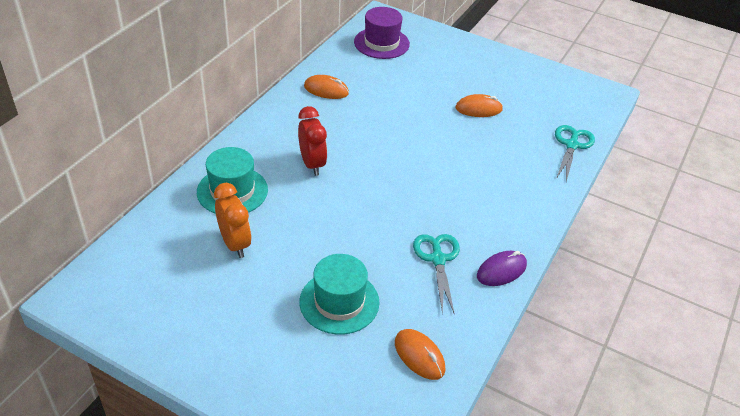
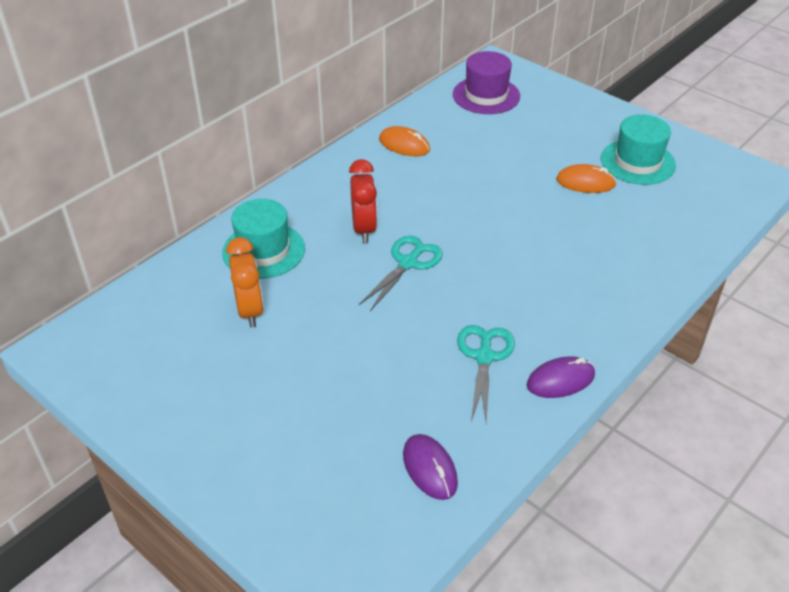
camera: 15 degrees right, 0 degrees up
(339, 302) = (351, 392): turquoise hat -> turquoise hat (637, 162)
(419, 356) = (430, 469): orange mouse -> purple mouse
(572, 145) = (694, 237): turquoise scissors -> turquoise scissors (408, 263)

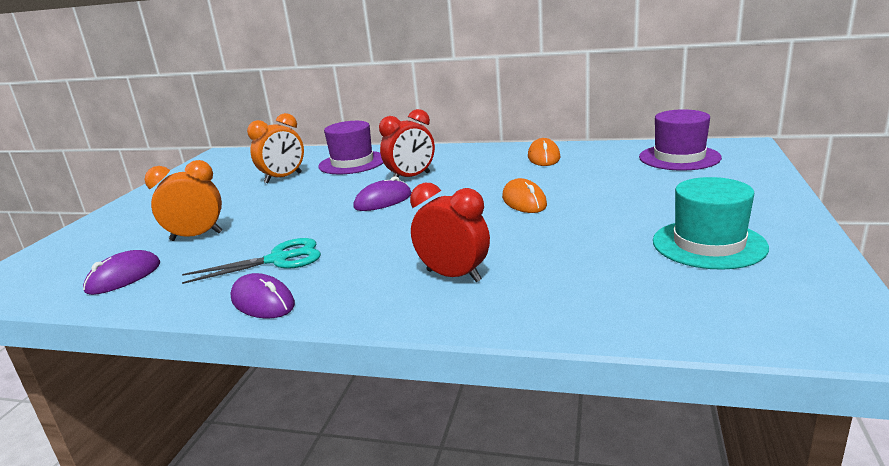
camera: 65 degrees right, 20 degrees down
(263, 250) = (352, 163): turquoise hat -> purple hat
(368, 405) = (196, 236): none -> orange clock
(408, 263) = (383, 201): turquoise scissors -> purple mouse
(585, 182) = (614, 230): orange mouse -> orange mouse (524, 201)
(595, 275) = (453, 276): none -> red clock

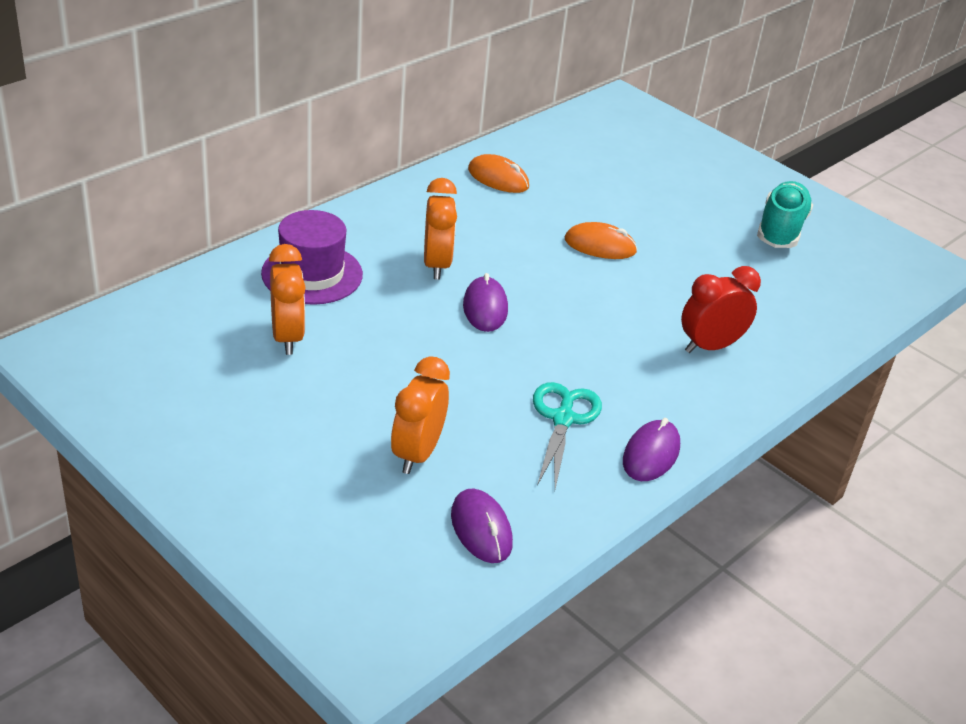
camera: 65 degrees left, 15 degrees up
(263, 302) = (651, 454): purple mouse -> purple mouse turned 45 degrees counterclockwise
(411, 177) = (436, 265): red clock -> orange clock
(679, 157) = (606, 135): purple hat -> none
(708, 244) = (781, 230): turquoise hat -> turquoise shoe

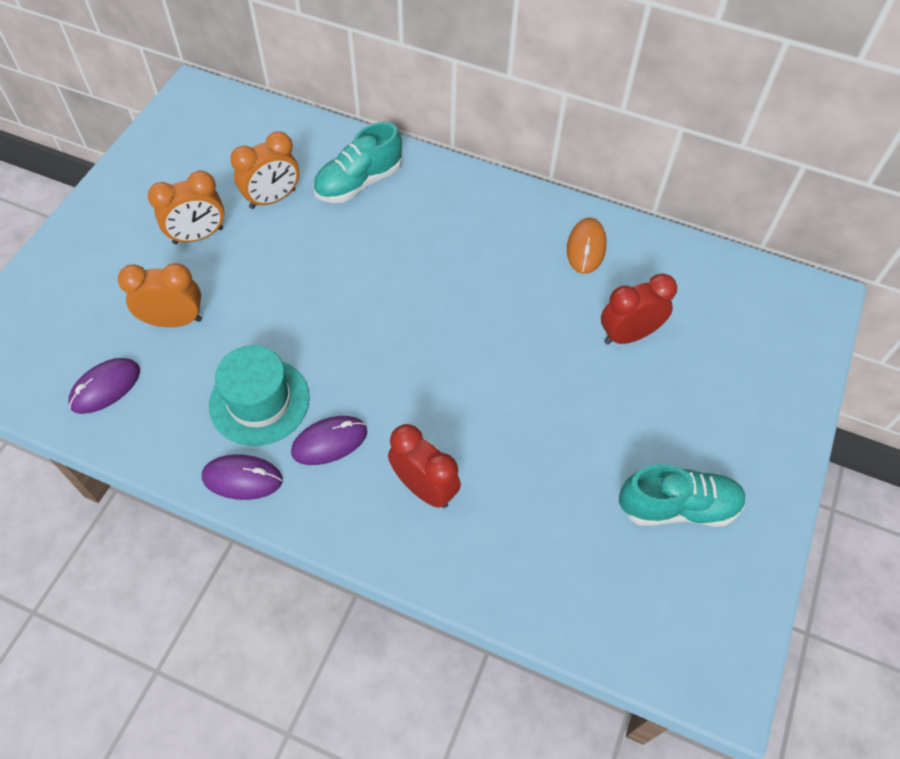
camera: 70 degrees right, 20 degrees up
(312, 274) = (358, 182): purple hat -> turquoise shoe
(436, 265) = (421, 251): orange clock -> orange clock (198, 236)
(485, 308) = (381, 302): purple mouse -> purple mouse (329, 442)
(563, 419) = (259, 401): turquoise scissors -> turquoise hat
(600, 246) = (531, 355): orange mouse -> none
(607, 192) = (628, 335): none -> red clock

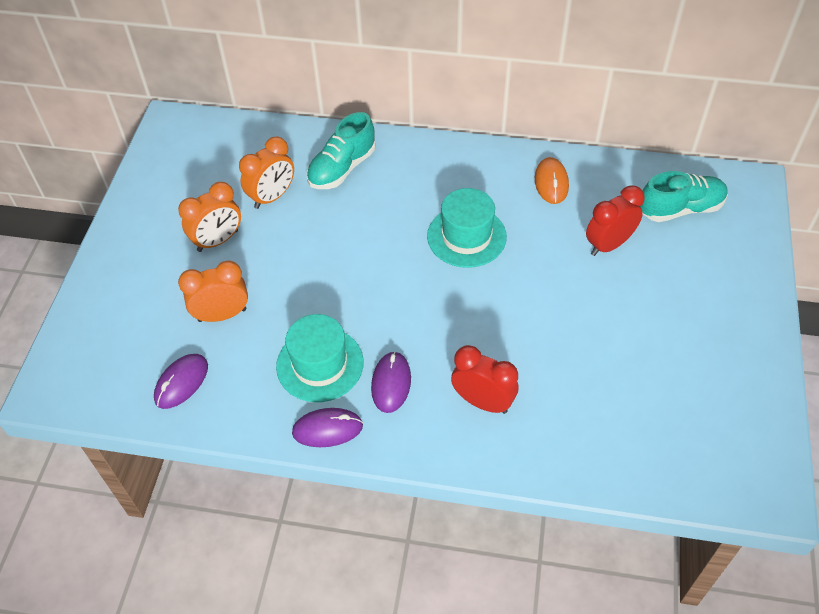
camera: 10 degrees left, 5 degrees down
(329, 442) = (391, 383): purple mouse -> purple mouse turned 45 degrees counterclockwise
(470, 290) = (466, 236): none -> turquoise hat
(677, 507) = (692, 369): turquoise shoe -> turquoise shoe (680, 209)

